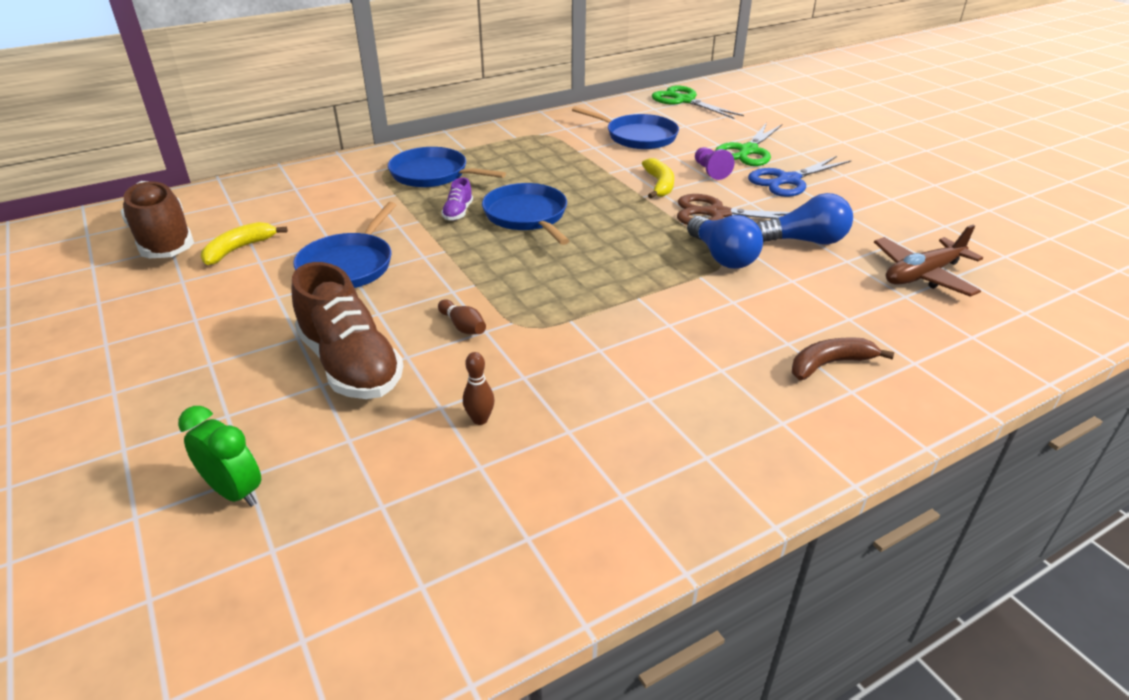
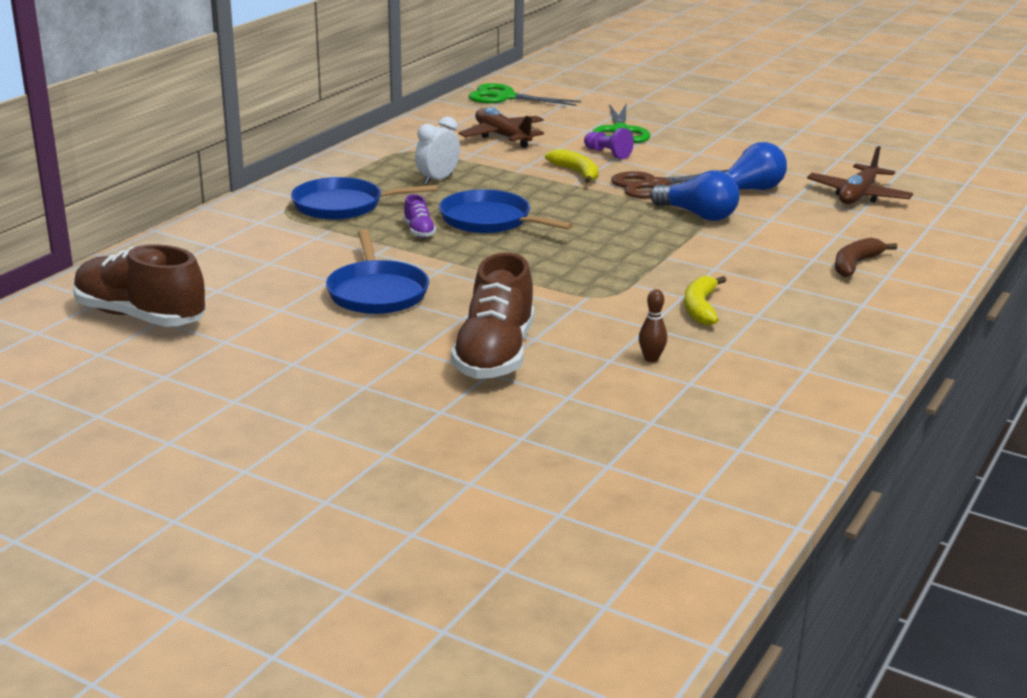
camera: 30 degrees left, 10 degrees down
(235, 492) = (526, 447): green clock -> none
(239, 249) = (240, 305): yellow banana -> yellow banana (700, 308)
(351, 365) = (495, 355): brown shoe -> brown shoe turned 75 degrees clockwise
(463, 326) = (551, 308): brown bowling pin -> none
(535, 166) = (437, 179): none -> white clock
(637, 136) = (502, 137): blue pan -> brown plane
(788, 180) = (683, 148): blue scissors -> none

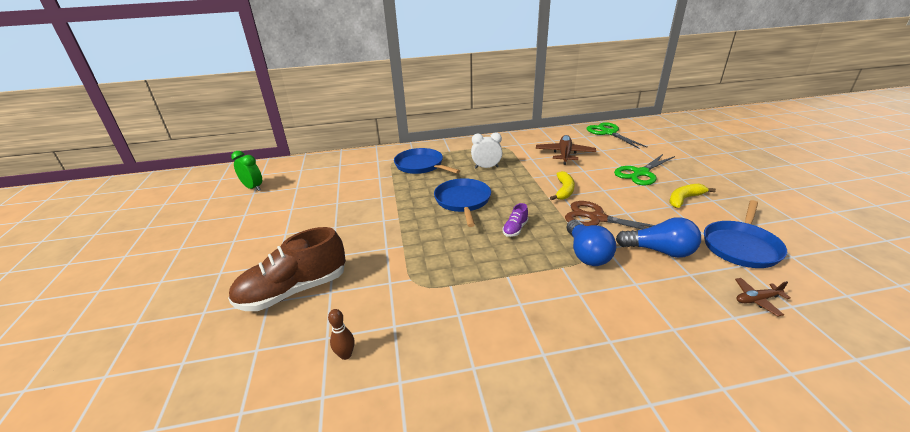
camera: 50 degrees right, 5 degrees up
(140, 317) = (253, 188): brown shoe -> green clock
(377, 292) = (337, 219): blue pan -> blue pan (741, 246)
(419, 231) = (421, 193): purple shoe -> purple shoe (515, 229)
(607, 153) = (606, 185): purple pawn -> none
(700, 308) = (450, 333): yellow banana -> yellow banana (684, 199)
(855, 264) = (639, 371): brown banana -> none
(858, 195) = (757, 300): brown plane -> brown plane, size x0.54

